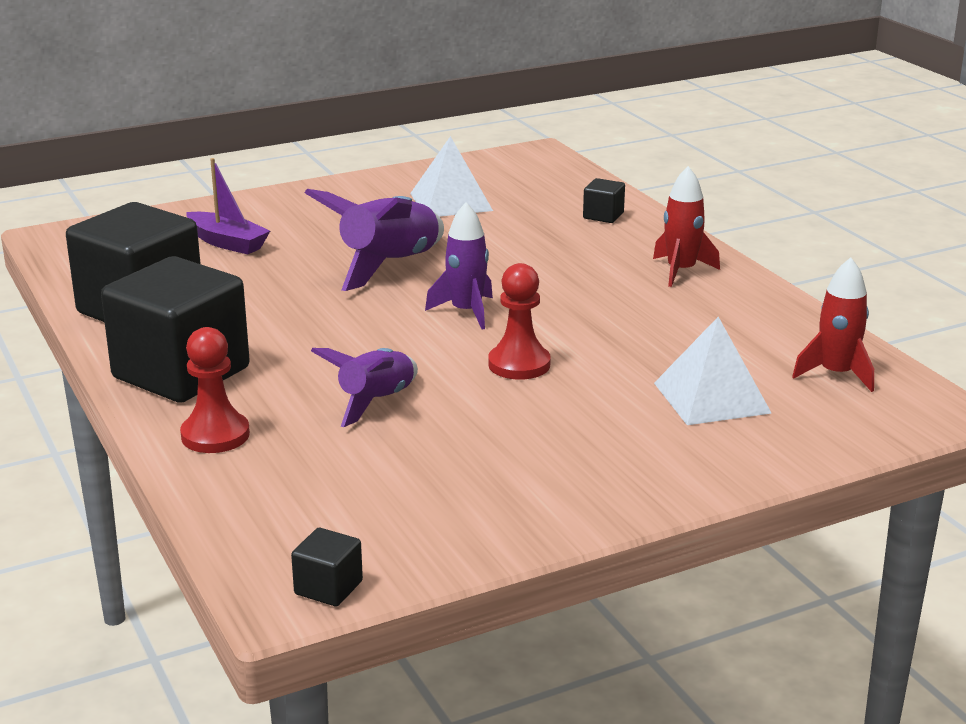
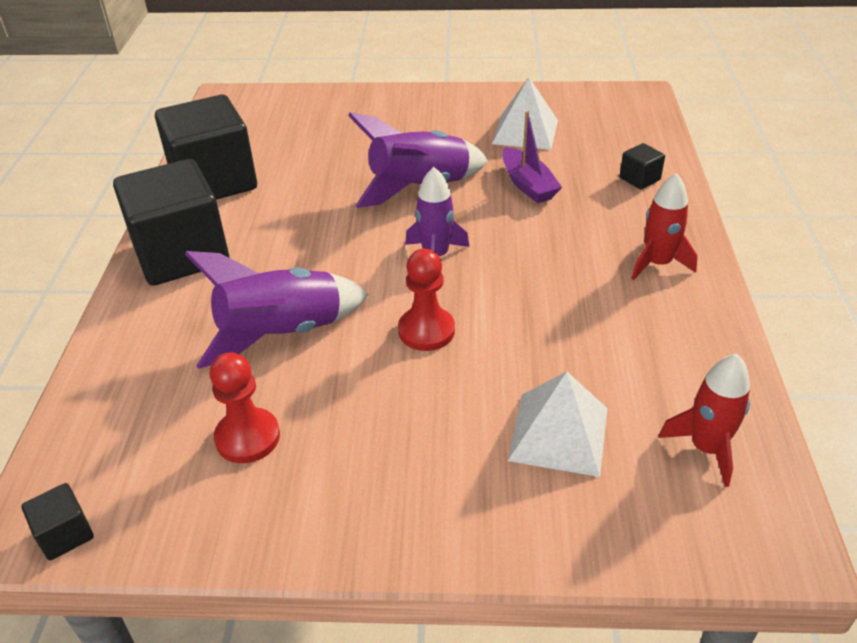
camera: 30 degrees right, 15 degrees up
(215, 435) = (144, 328): red pawn -> red pawn (247, 437)
(227, 243) = (327, 132): purple boat -> purple boat (527, 185)
(376, 402) = (282, 334): purple rocket -> purple rocket, size x1.54

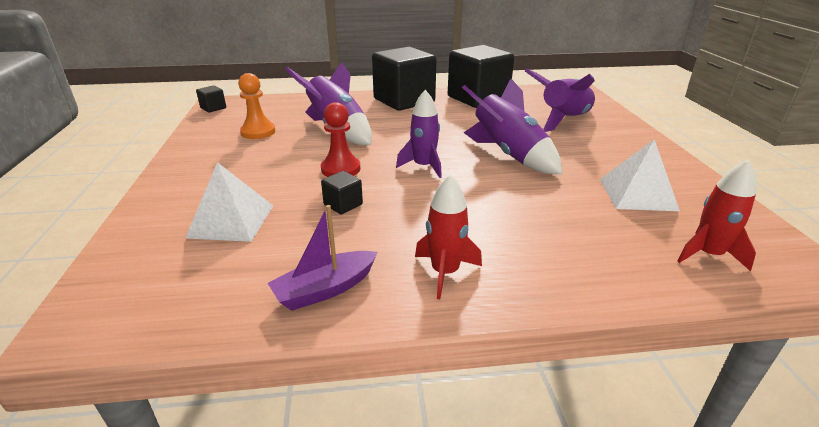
camera: 80 degrees right, 10 degrees down
(247, 437) = (258, 132): red pawn -> orange pawn
(331, 130) = (564, 120): none -> purple rocket
(527, 185) = (543, 198): purple boat -> purple boat (325, 289)
(639, 179) = (600, 264): black cube -> black cube (343, 204)
(706, 448) = (191, 291): red rocket -> red rocket (708, 254)

